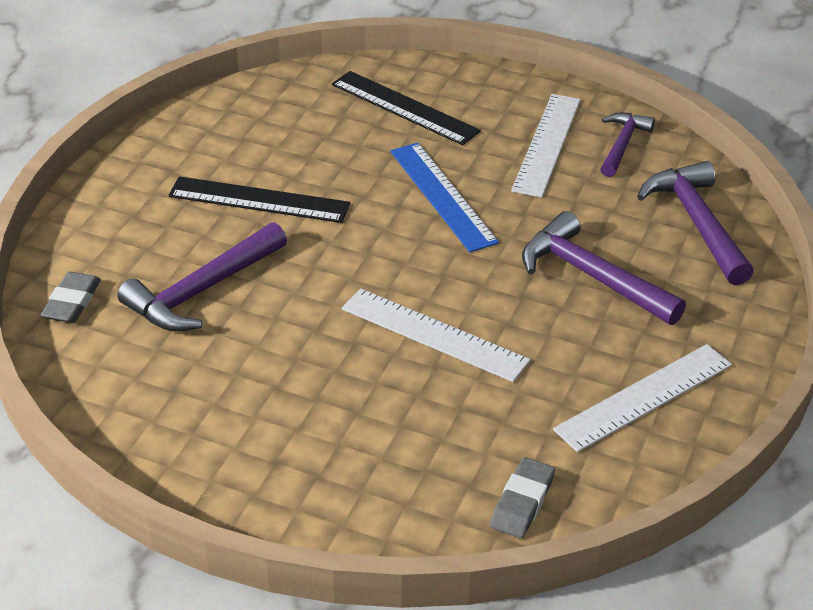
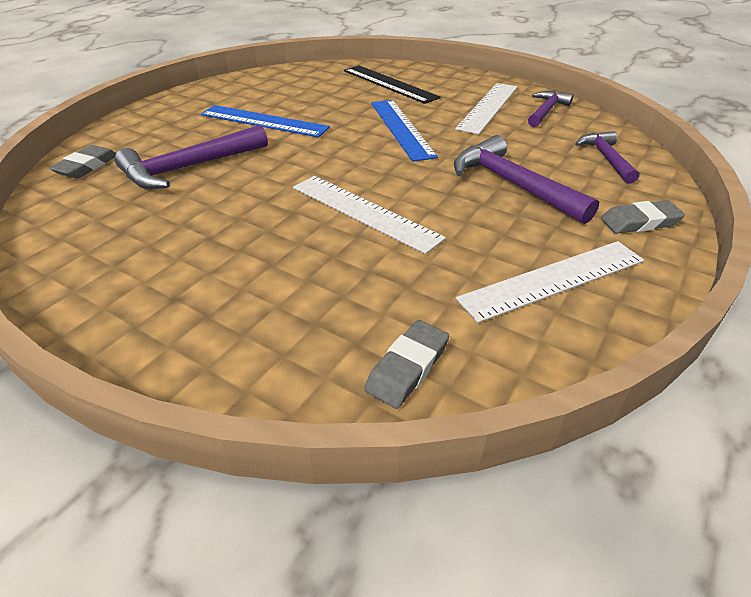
camera: 10 degrees right, 0 degrees up
(259, 200) = (264, 121): black ruler -> blue ruler
(697, 223) = (606, 158): purple hammer -> purple hammer, size x0.62
(731, 315) = (640, 222): none -> grey eraser

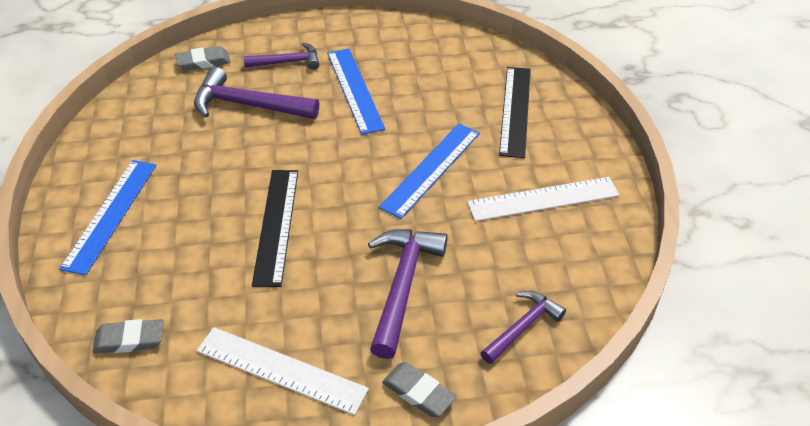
camera: 50 degrees right, 5 degrees up
(192, 305) = (110, 215): none -> blue ruler
(364, 212) = (276, 225): white ruler -> black ruler
(546, 111) = (585, 242): purple hammer -> purple hammer (287, 62)

